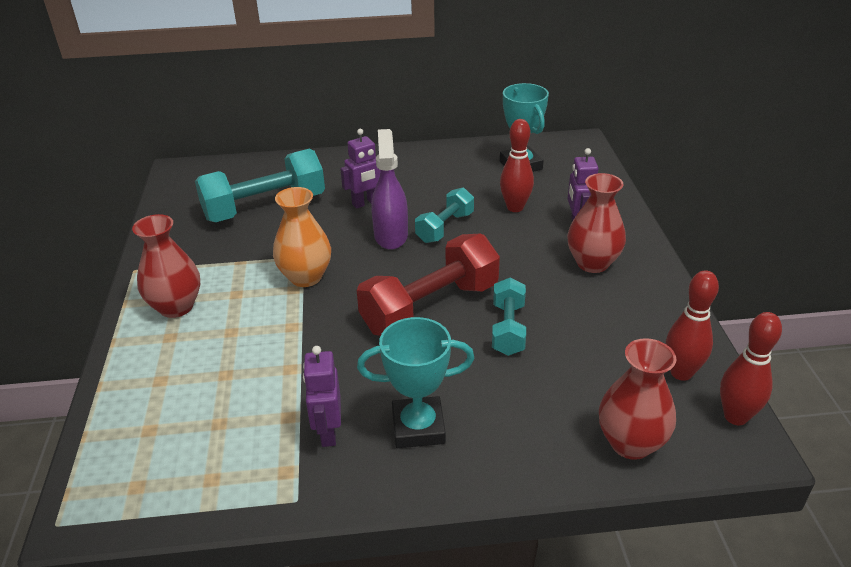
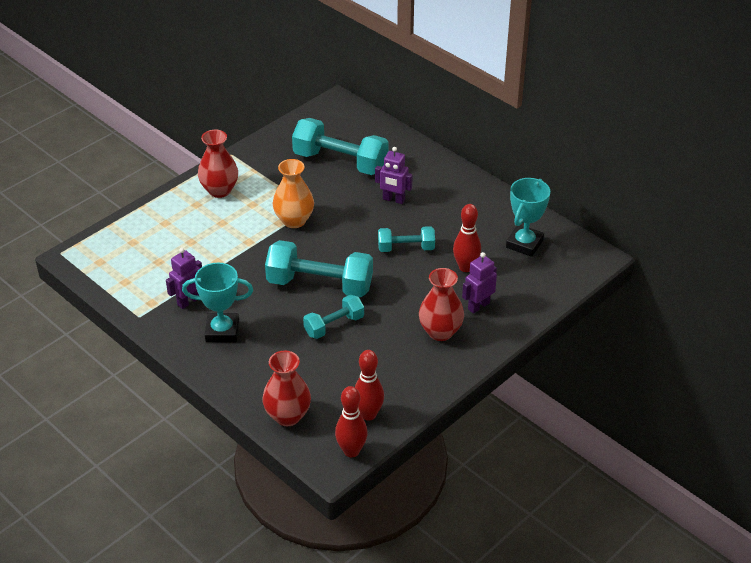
camera: 50 degrees right, 5 degrees up
(391, 236) = (371, 230): purple spray bottle -> none
(418, 427) = (222, 331): turquoise trophy -> turquoise trophy turned 45 degrees counterclockwise
(430, 308) = (320, 285): red dumbbell -> turquoise dumbbell

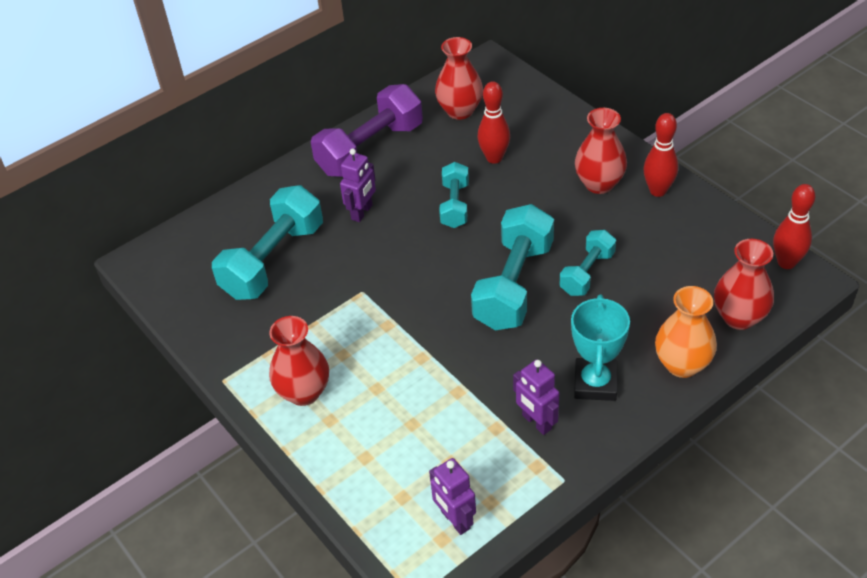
camera: 80 degrees left, 5 degrees up
(294, 220) = (385, 309): orange vase -> orange vase (682, 364)
(334, 325) = (587, 273): turquoise dumbbell -> turquoise dumbbell turned 60 degrees clockwise
(368, 414) = (730, 247): red bowling pin -> red bowling pin (658, 191)
(467, 197) = (370, 149): none -> purple dumbbell
(478, 306) = (558, 152): purple robot -> purple robot (455, 520)
(524, 244) = (460, 111): turquoise trophy -> red vase

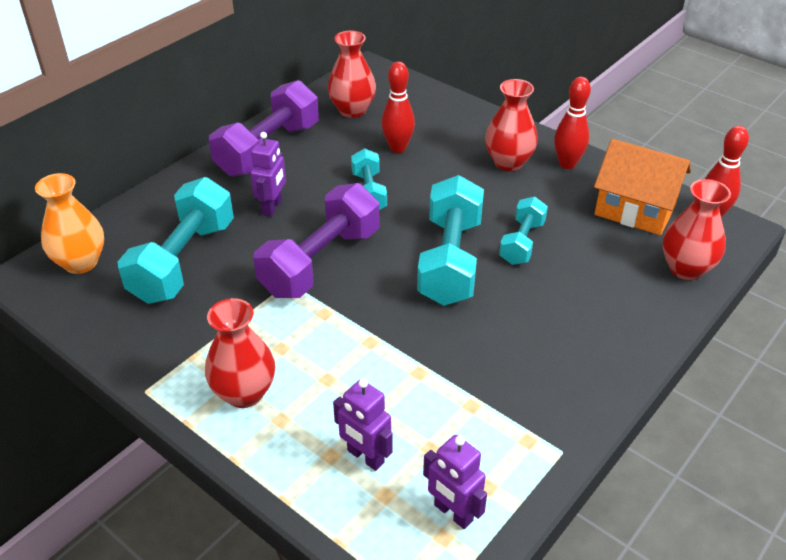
camera: 15 degrees left, 5 degrees down
(394, 274) = (321, 262): none -> purple dumbbell
(536, 422) = (514, 394): purple robot -> purple robot (365, 457)
(595, 383) = (564, 347): turquoise trophy -> none
(682, 364) = (646, 319): orange vase -> orange vase (81, 262)
(710, 248) = (635, 210): none -> orange house

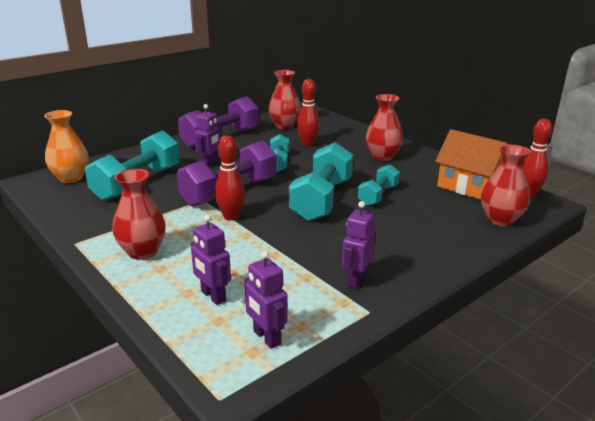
camera: 10 degrees right, 15 degrees down
(533, 401) = (355, 280): none -> purple robot
(567, 164) = (425, 160): red bowling pin -> red bowling pin (231, 217)

